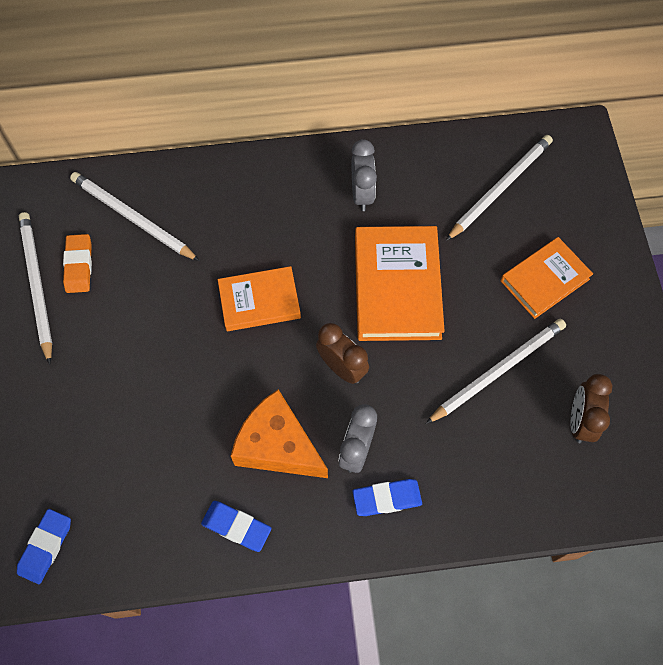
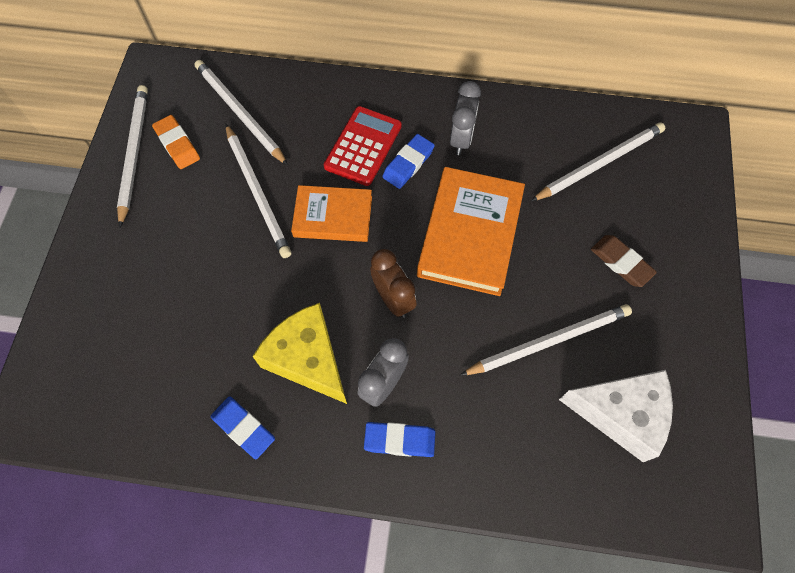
camera: 15 degrees right, 0 degrees up
(45, 547) = (59, 398): blue eraser -> blue eraser (408, 164)
(79, 265) = (177, 144): orange eraser -> orange eraser turned 45 degrees counterclockwise
(177, 295) = (258, 192): none -> white pencil
(268, 223) = (363, 146): none -> red calculator
(277, 445) = (308, 359): orange cheese -> yellow cheese
(544, 280) = (621, 262): orange book -> brown eraser
(580, 421) = (621, 414): brown clock -> white cheese

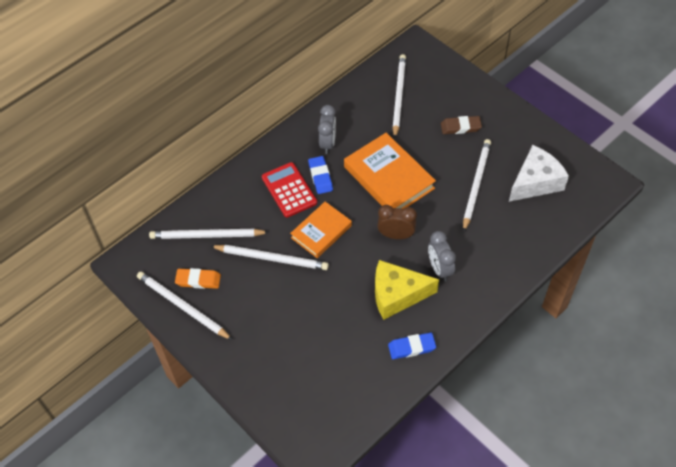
camera: 50 degrees left, 10 degrees down
(400, 440) = (475, 281): blue eraser -> none
(461, 139) = (328, 143): grey clock -> grey clock turned 45 degrees clockwise

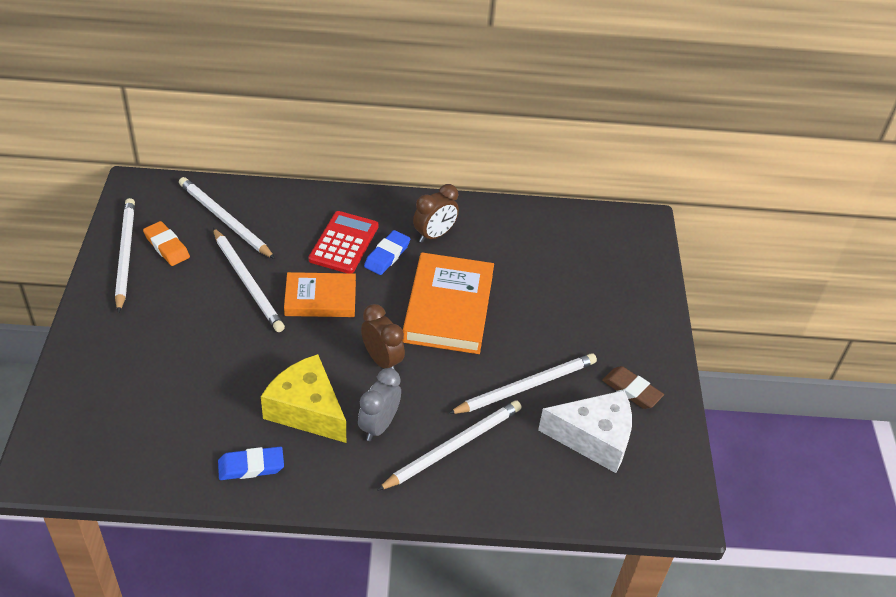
camera: 40 degrees right, 10 degrees down
(328, 143) = (434, 235): grey clock -> brown clock
(398, 96) = (561, 250): white pencil -> white pencil (453, 446)
(411, 347) = (251, 466): blue eraser -> blue eraser turned 45 degrees counterclockwise
(460, 127) = (585, 325): brown eraser -> brown eraser (631, 390)

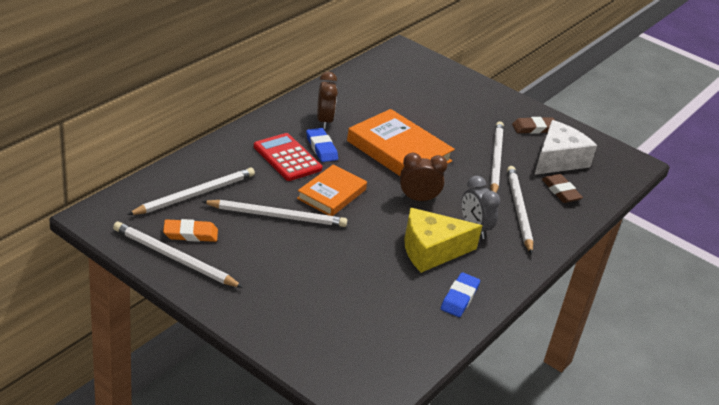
camera: 55 degrees left, 10 degrees down
(224, 220) = (195, 194): white pencil -> white pencil turned 150 degrees clockwise
(533, 467) = (561, 191): none -> brown eraser

